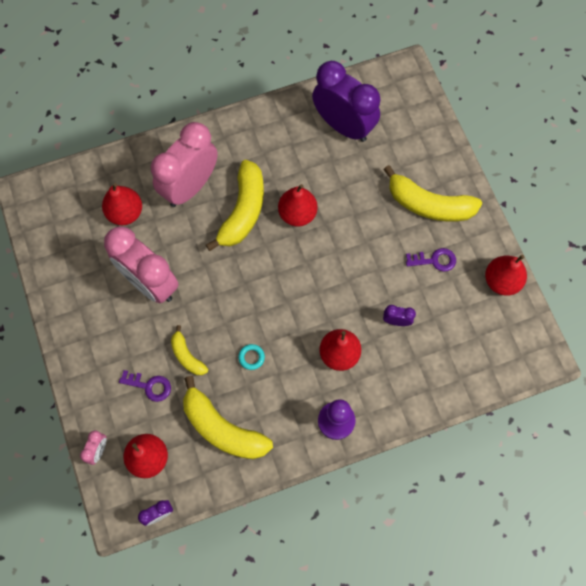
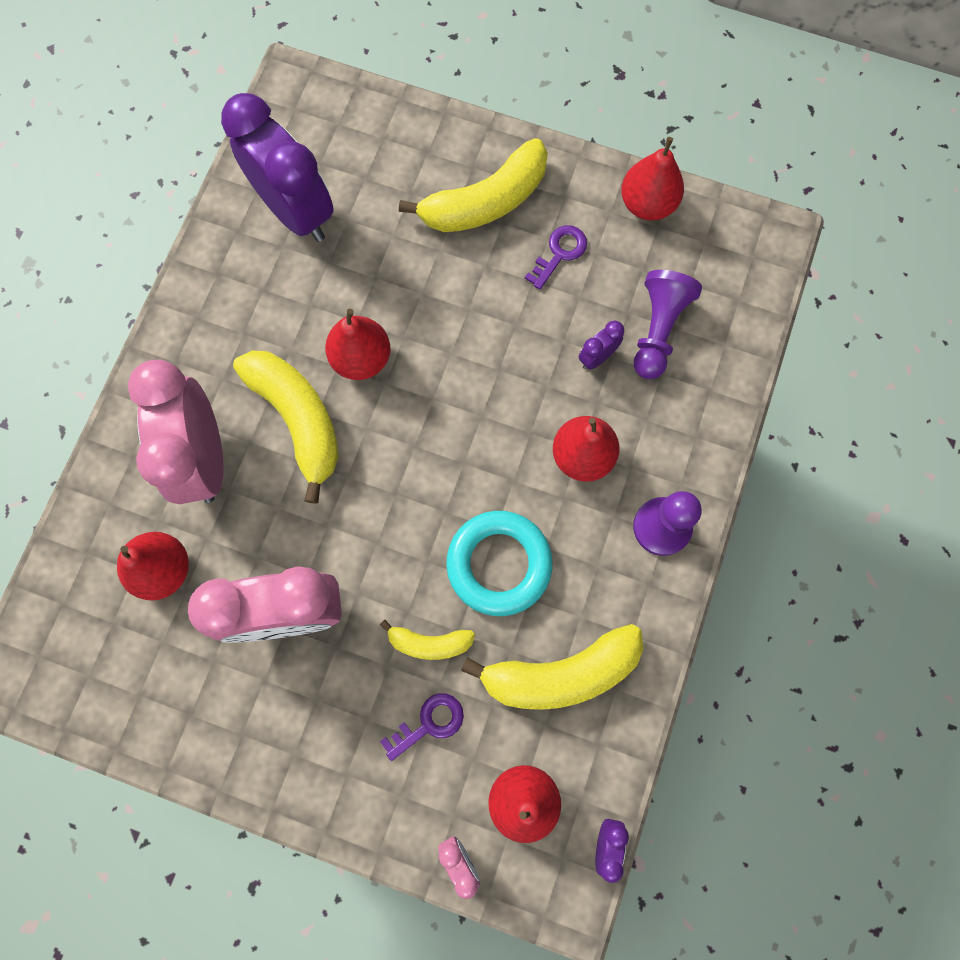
camera: 50 degrees left, 5 degrees up
(251, 357) = (499, 564): turquoise ring -> turquoise ring, size x2.47
(343, 126) = (296, 211): purple clock -> purple clock turned 60 degrees clockwise
(437, 339) = (657, 330): none -> purple pawn

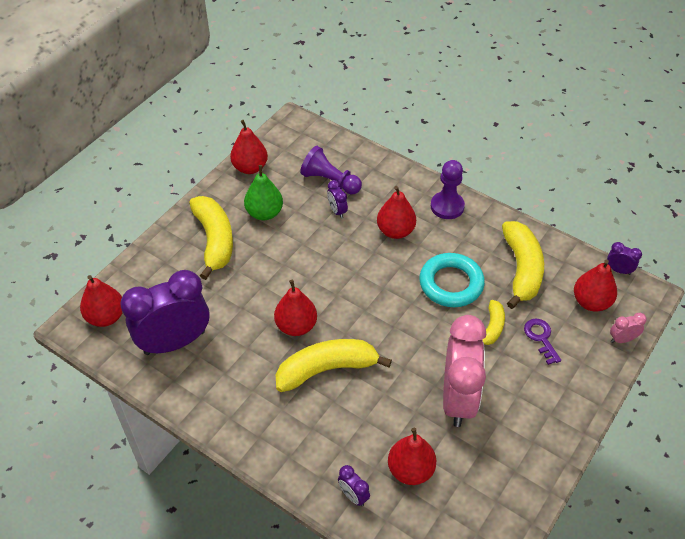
camera: 75 degrees left, 25 degrees down
(113, 503) = (353, 496): none -> purple clock
(204, 458) = (336, 431): pink clock -> none
(316, 114) = (106, 317): none -> red pear
(559, 253) = (264, 213): purple key -> green pear

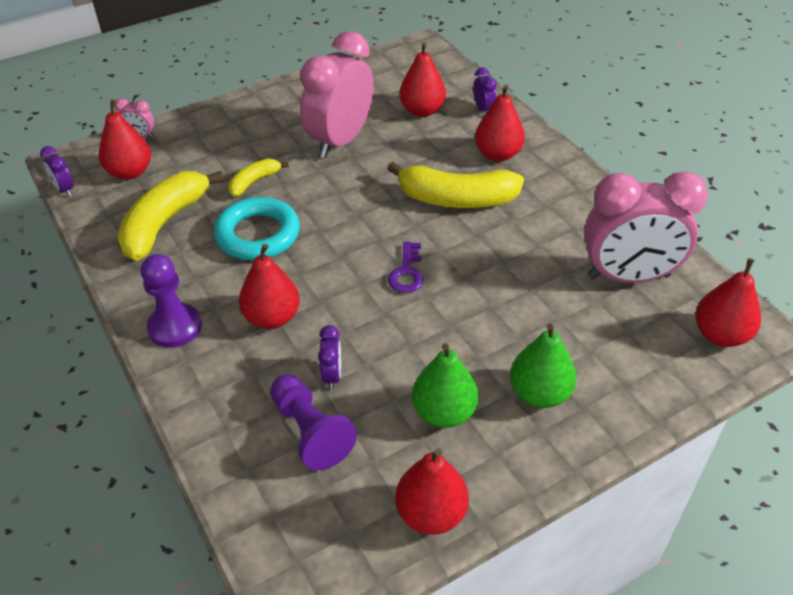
camera: 155 degrees left, 5 degrees down
(174, 342) = (628, 276): purple clock -> pink clock
(214, 240) = (539, 393): yellow banana -> green pear
(296, 326) = (470, 248): red pear -> red pear (498, 154)
(541, 338) = (215, 160): purple key -> purple key (407, 273)

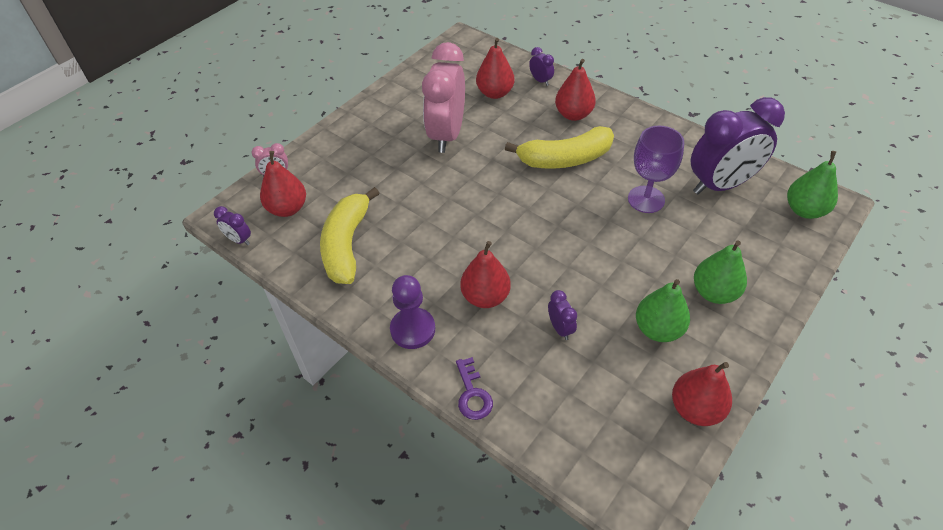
camera: 20 degrees left, 5 degrees up
(254, 182) = (399, 188): yellow banana -> none
(258, 234) = (430, 232): turquoise ring -> none
(310, 431) = (571, 378): purple pawn -> none
(407, 273) = (564, 229): purple key -> purple key (472, 394)
(524, 267) = (646, 199): none -> purple goblet
(628, 276) = (720, 185): pink clock -> purple clock
(720, 335) = (804, 210): red pear -> green pear

